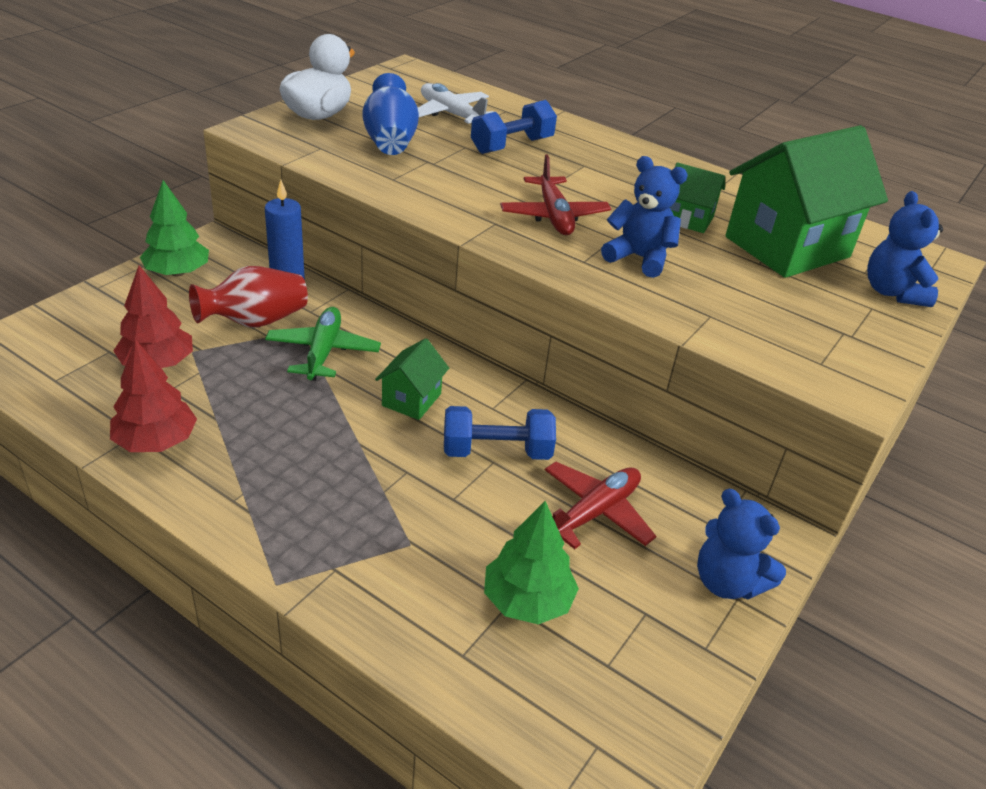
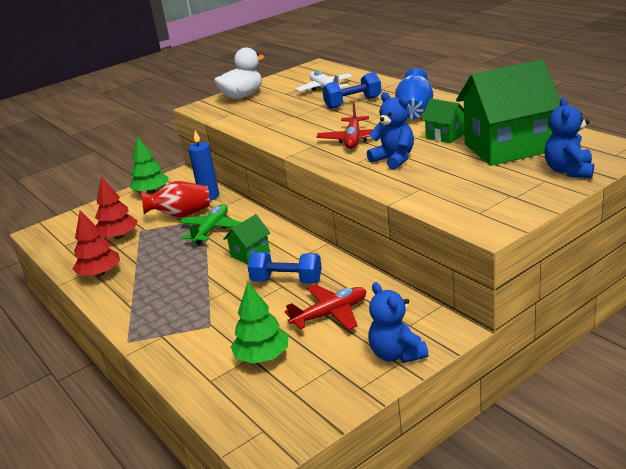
camera: 25 degrees right, 10 degrees down
(390, 141) = (276, 106): blue vase -> blue vase (415, 112)

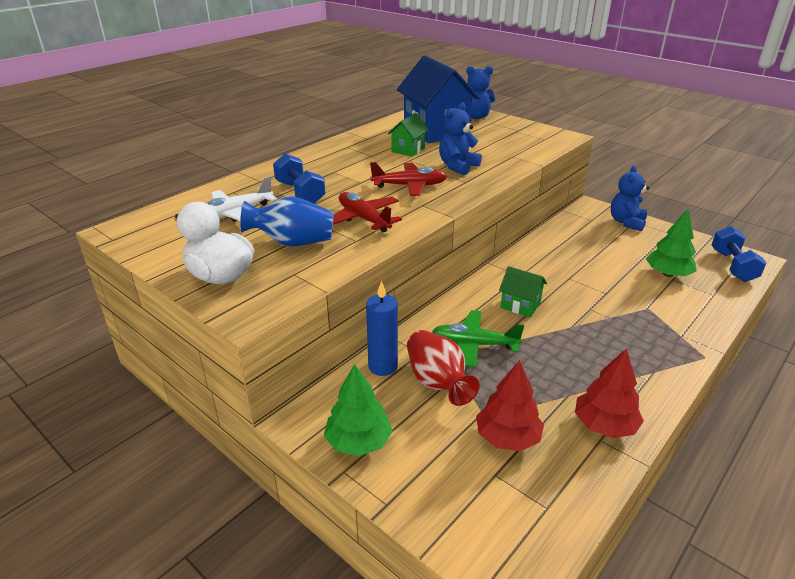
camera: 105 degrees left, 5 degrees up
(287, 281) = (560, 276): blue dumbbell -> blue dumbbell (732, 266)
(330, 314) = (597, 250): red plane -> red plane (364, 219)
(396, 354) = (626, 222): blue teddy bear -> blue teddy bear turned 150 degrees clockwise
(415, 112) = (343, 162): blue vase -> blue vase (293, 242)
(507, 148) = (436, 131): green house -> blue house

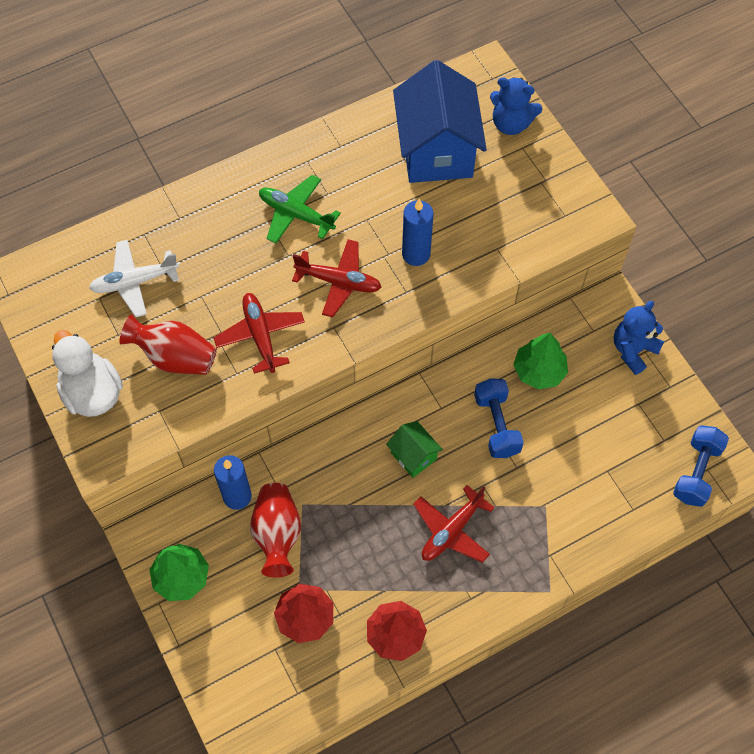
camera: 20 degrees right, 30 degrees up
(293, 242) = (175, 357): blue vase -> red vase
(300, 193) = (214, 259): blue dumbbell -> blue dumbbell (496, 425)
(408, 150) = (377, 193): green house -> none
(458, 166) = (416, 254): blue teddy bear -> blue candle
(474, 344) = (336, 497): green plane -> green plane (296, 214)
(590, 340) = (451, 530): none -> red plane
(667, 274) = (609, 460): green tree -> green tree (539, 371)

